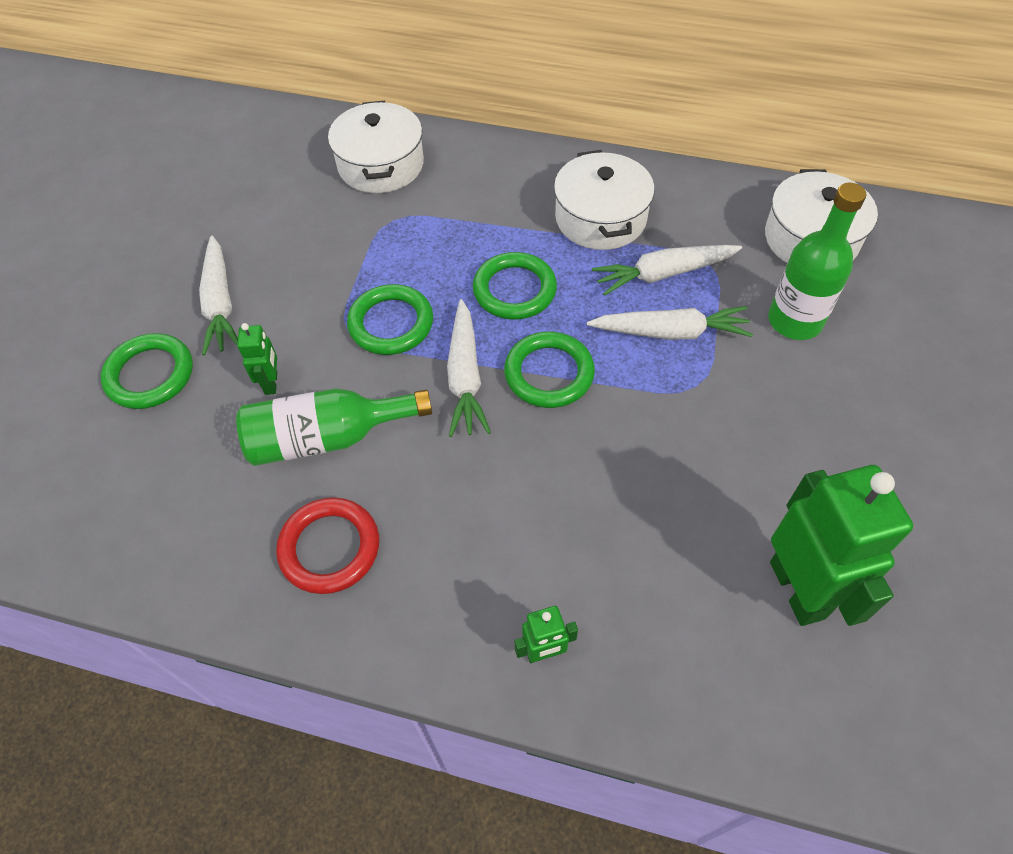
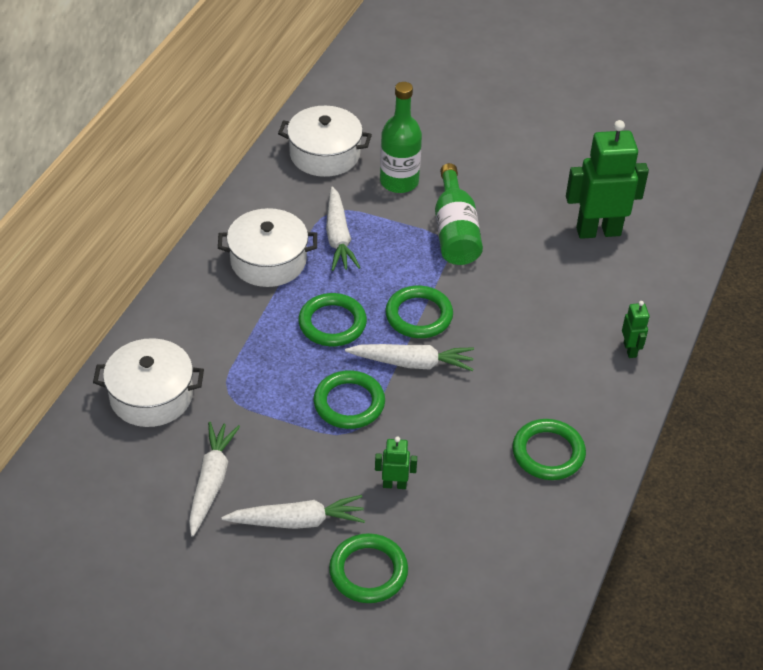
camera: 85 degrees left, 10 degrees down
(327, 438) = (454, 450): green bottle -> green bottle (455, 232)
(329, 548) = (548, 453): red ring -> green ring
(671, 332) = (395, 244): white carrot -> white carrot (211, 482)

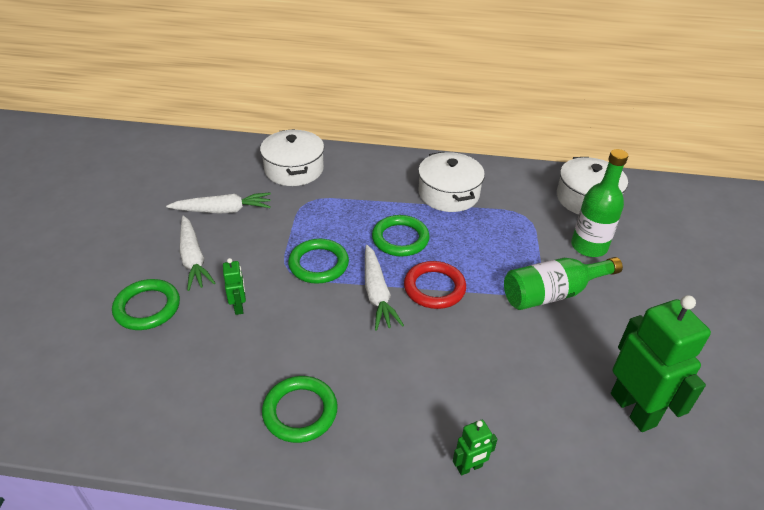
camera: 75 degrees right, 5 degrees down
(338, 237) = (497, 224): white carrot -> none
(419, 315) = (434, 288): green ring -> red ring

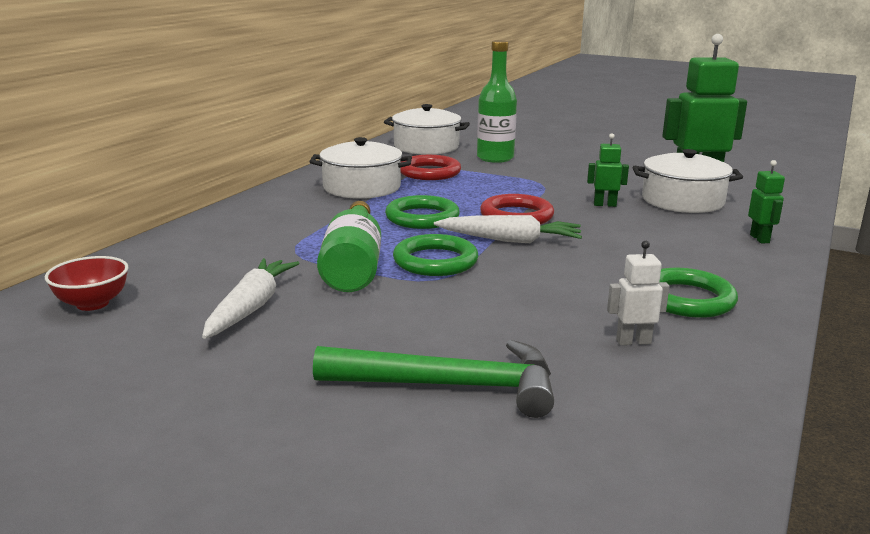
camera: 70 degrees left, 20 degrees down
(147, 307) = (449, 385): green ring -> green hammer
(193, 259) = (355, 340): white carrot -> none
(213, 160) = (92, 304): none -> red bowl
(219, 384) = (633, 341): none -> white robot
(239, 307) = (489, 316): green robot -> green robot (604, 205)
(294, 169) = (206, 251): white pot -> white pot (682, 201)
(512, 217) = (429, 172): none -> red ring
(552, 293) = (551, 179): green bottle -> green bottle (353, 266)

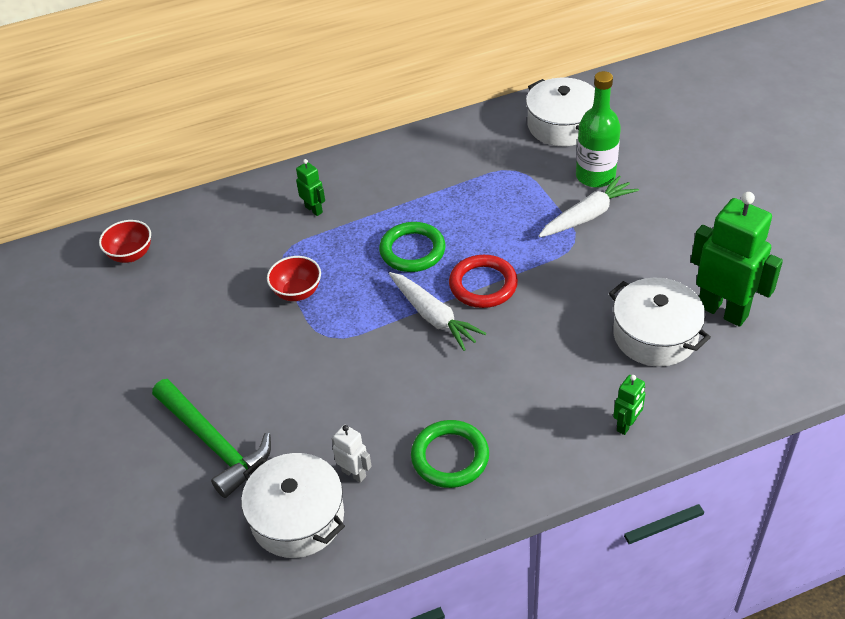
camera: 45 degrees right, 25 degrees up
(251, 307) = (198, 306): white carrot -> white carrot (587, 215)
(353, 266) = (297, 292): green bottle -> red bowl
(362, 187) = (424, 179): white pot -> white pot (297, 518)
(429, 172) = (505, 177): red ring -> none
(435, 261) = (352, 315): green ring -> none
(604, 205) = (577, 305): green robot -> green robot (314, 209)

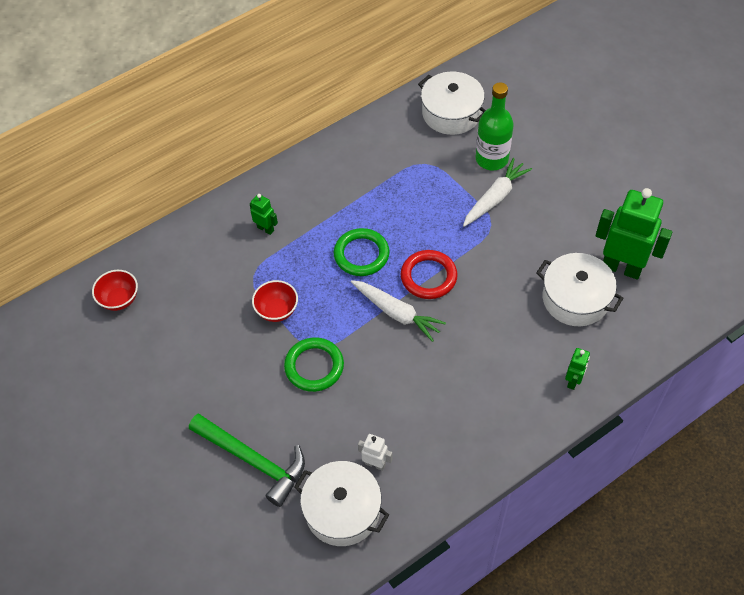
camera: 15 degrees left, 10 degrees up
(450, 457) = (446, 435): green ring -> green ring (314, 366)

